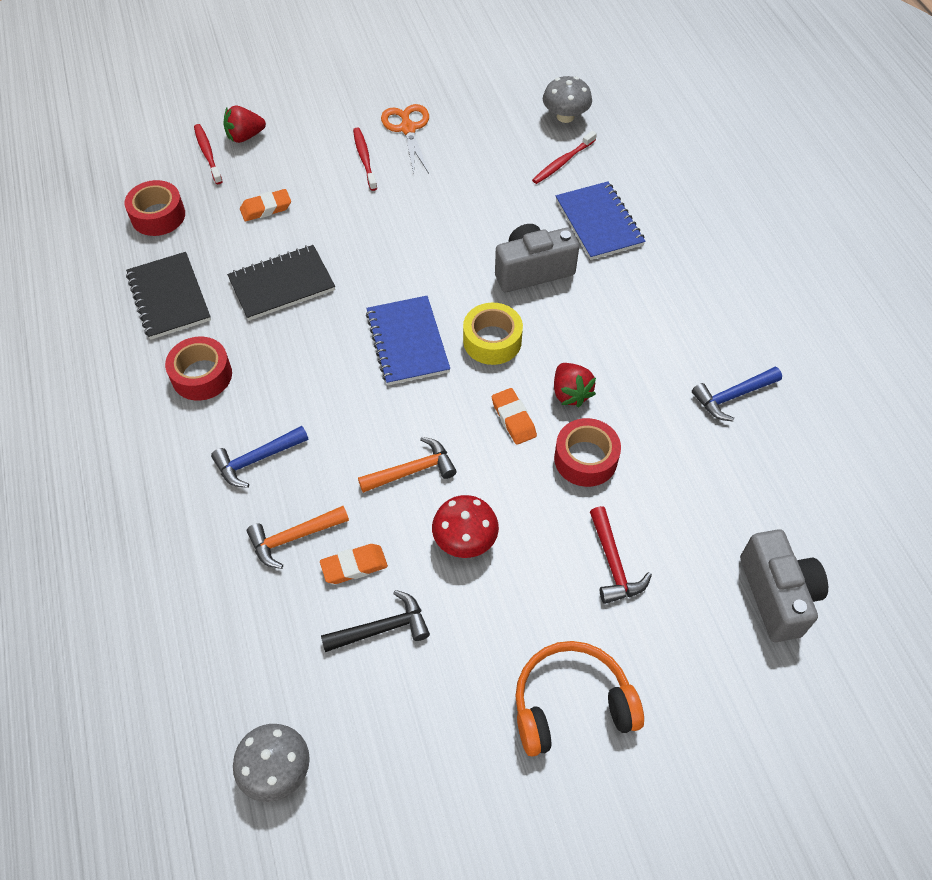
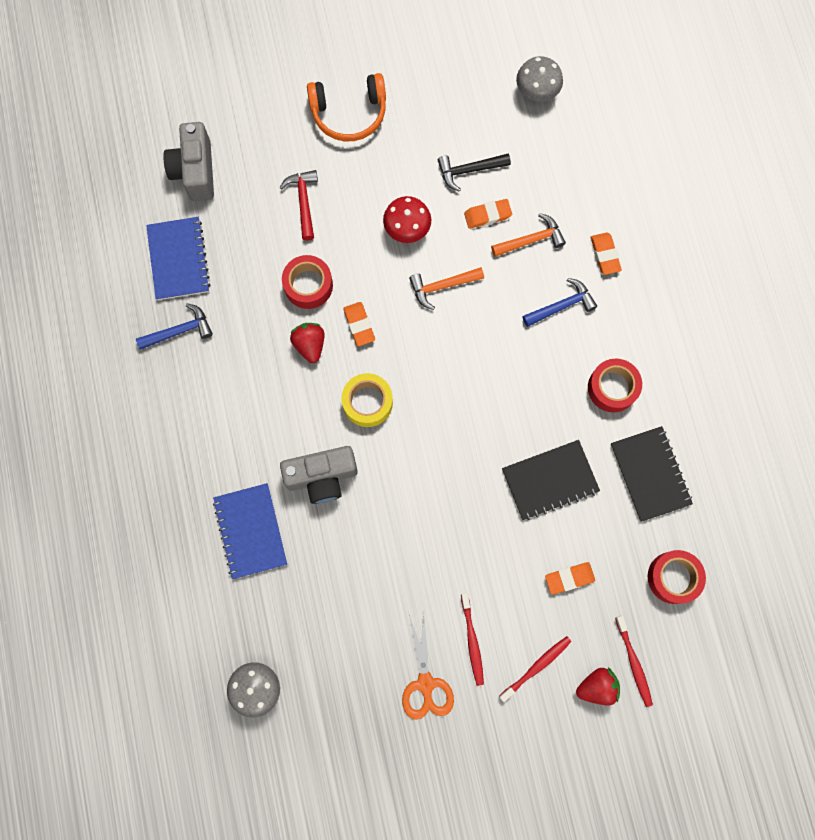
camera: 175 degrees left, 20 degrees up
(194, 526) = (605, 255): none -> orange eraser
(407, 342) = (440, 407): blue notebook -> blue notebook (178, 259)
(562, 162) = (271, 617): red toothbrush -> red toothbrush (536, 667)

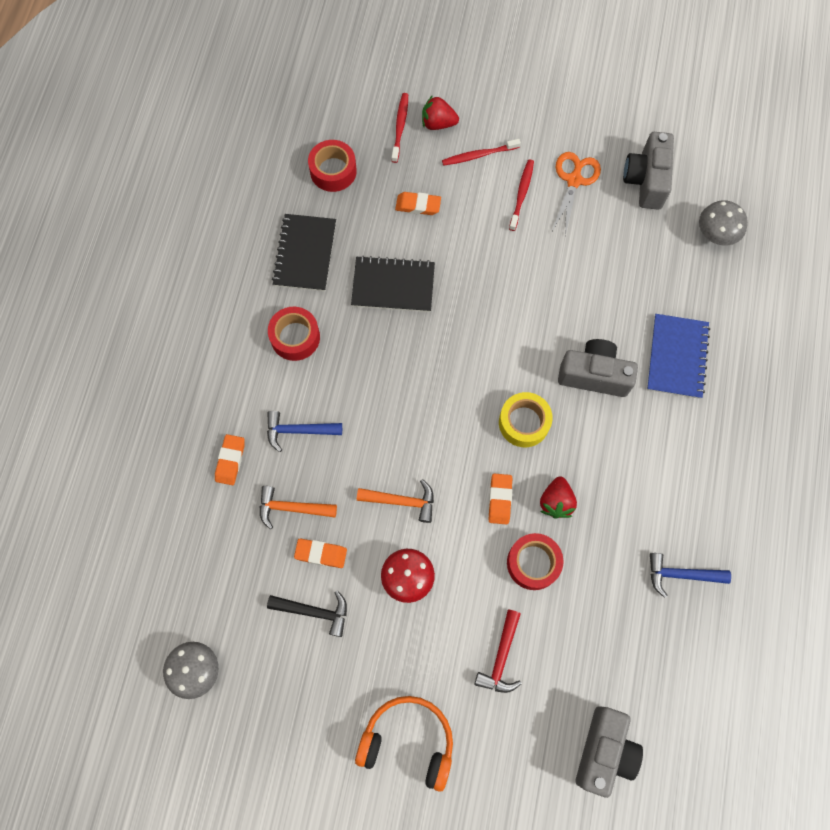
camera: 155 degrees left, 5 degrees down
(178, 259) = (656, 653): blue notebook -> none
(351, 719) = (646, 180): none -> grey camera

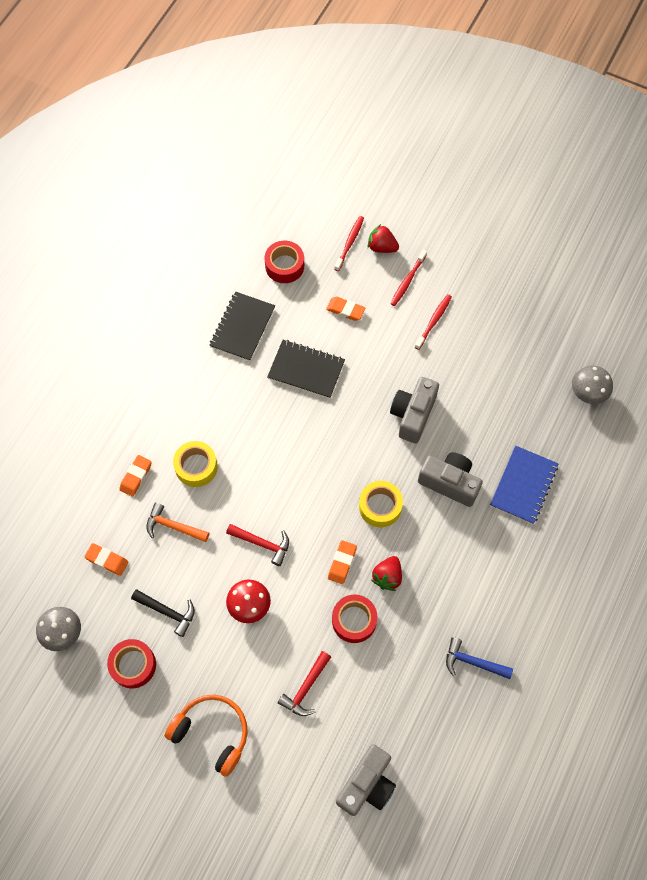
camera: 15 degrees right, 5 degrees down
(295, 337) = (215, 392): red tape -> red tape (133, 665)
(298, 431) = (196, 467): blue hammer -> yellow tape
(321, 554) = (186, 568): orange eraser -> orange eraser (107, 560)
(402, 501) = (263, 544): orange hammer -> red hammer
(478, 155) = (407, 281): red toothbrush -> red toothbrush turned 60 degrees counterclockwise
(574, 180) = (481, 320): orange scissors -> none
(646, 180) = (541, 334): grey camera -> grey camera (412, 415)

